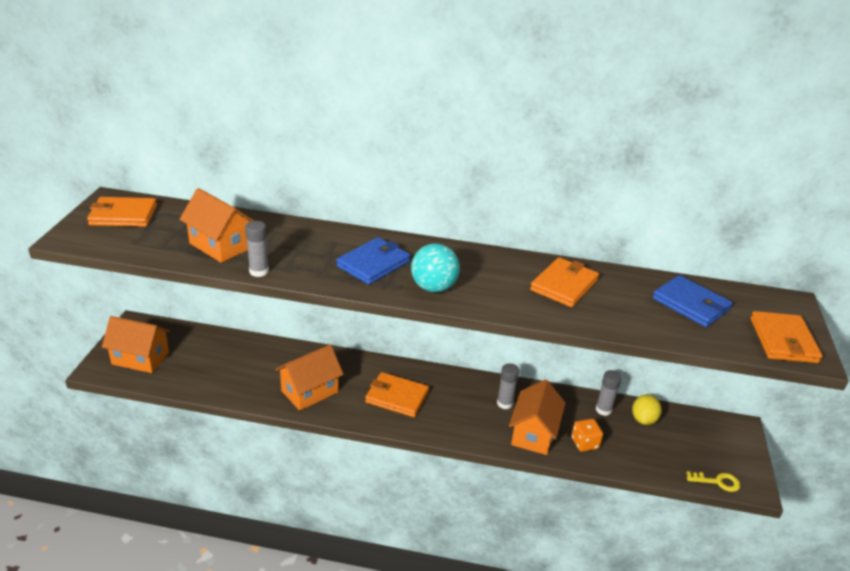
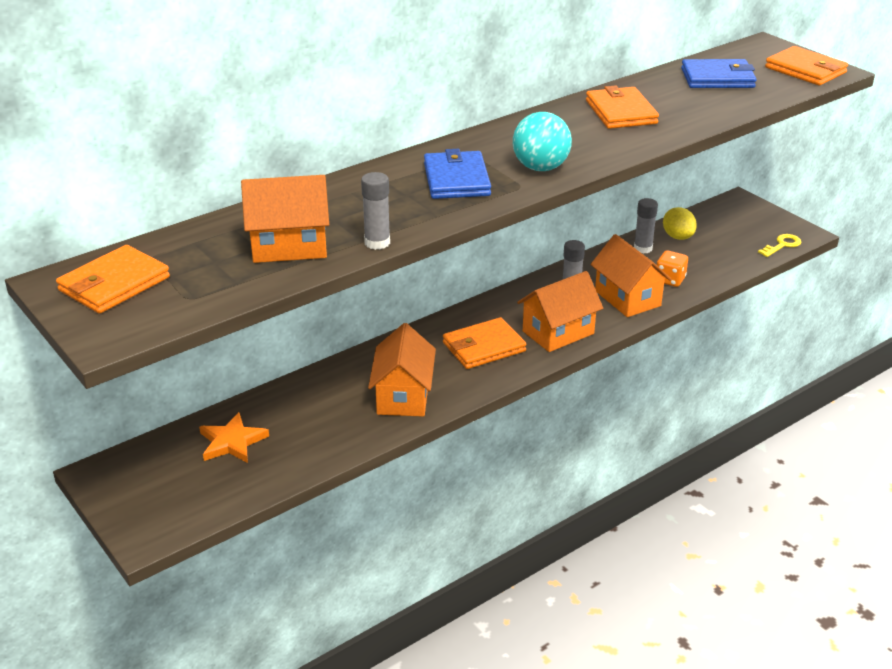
camera: 45 degrees left, 0 degrees up
(140, 358) = (174, 494): orange house -> orange house (558, 332)
(202, 352) = (232, 442): none -> orange star

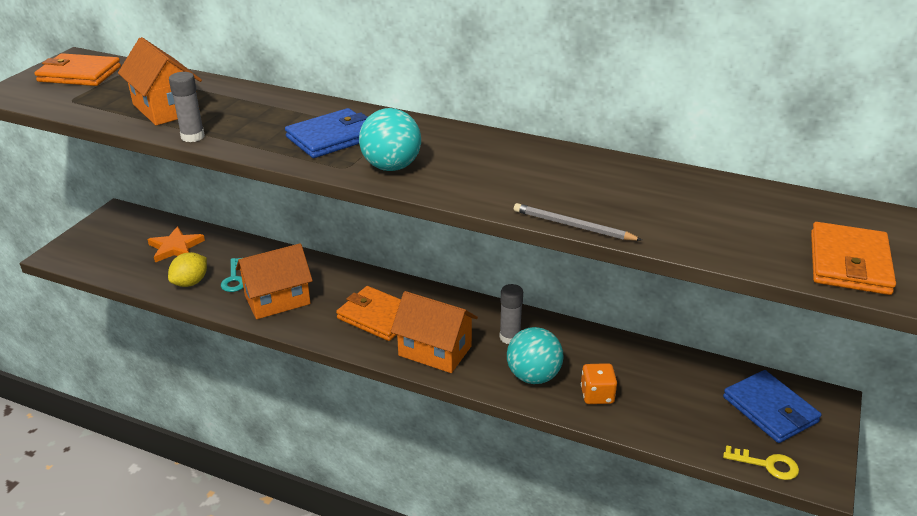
camera: 60 degrees right, 0 degrees up
(338, 415) = (234, 279): none -> turquoise key
(621, 112) = (563, 176): orange wallet -> none
(627, 298) = (533, 376): orange house -> turquoise ball
(643, 248) = (638, 358): grey glue stick -> none
(677, 237) = (689, 376): yellow lemon -> yellow lemon (190, 282)
(696, 129) = (573, 226): none -> grey pencil
(717, 78) = (731, 210): blue wallet -> blue wallet (770, 410)

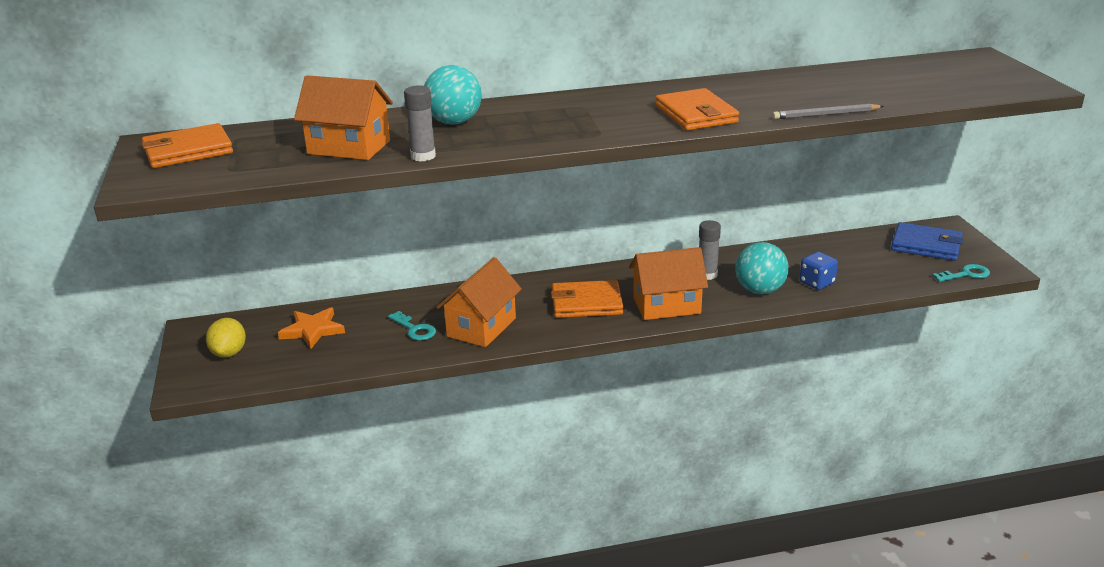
camera: 35 degrees left, 5 degrees down
(190, 282) = (375, 348): yellow lemon -> yellow lemon (229, 353)
(332, 137) = (547, 121): blue wallet -> none
(391, 167) = (634, 123): turquoise ball -> turquoise ball (454, 122)
(597, 395) = (817, 283): orange dice -> blue dice
(767, 465) = (966, 274): yellow key -> turquoise key
(849, 263) = (1003, 82): orange wallet -> orange wallet (696, 114)

